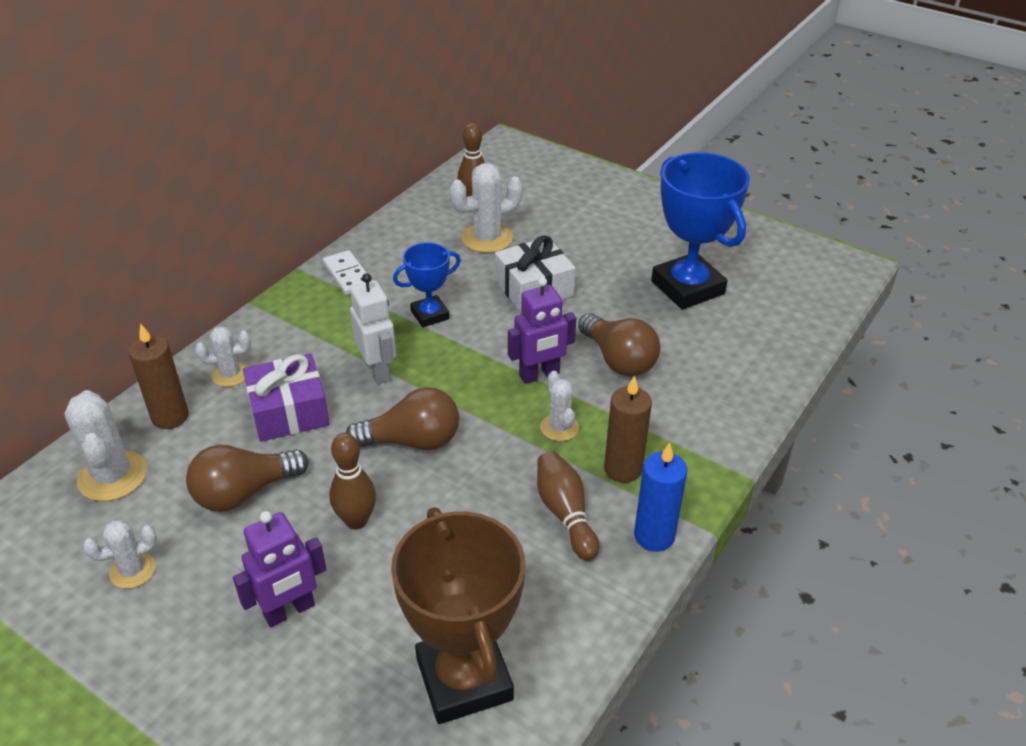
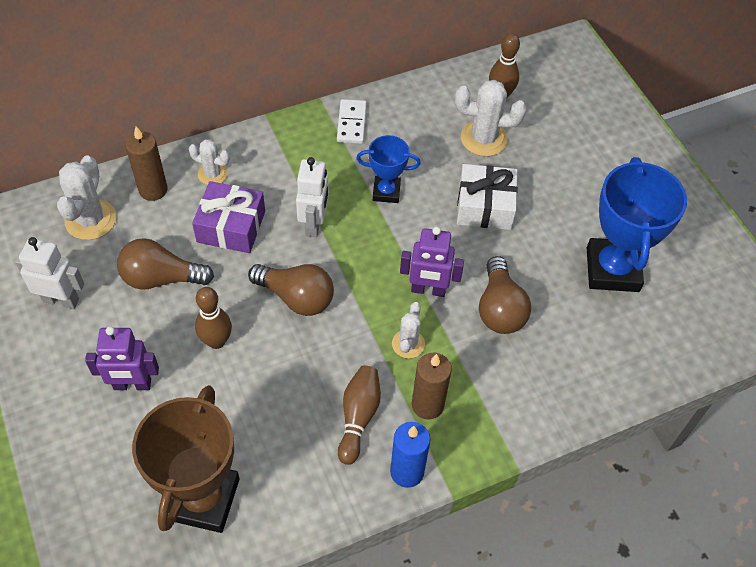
camera: 30 degrees right, 15 degrees up
(133, 570) = (61, 300): white cactus -> white robot

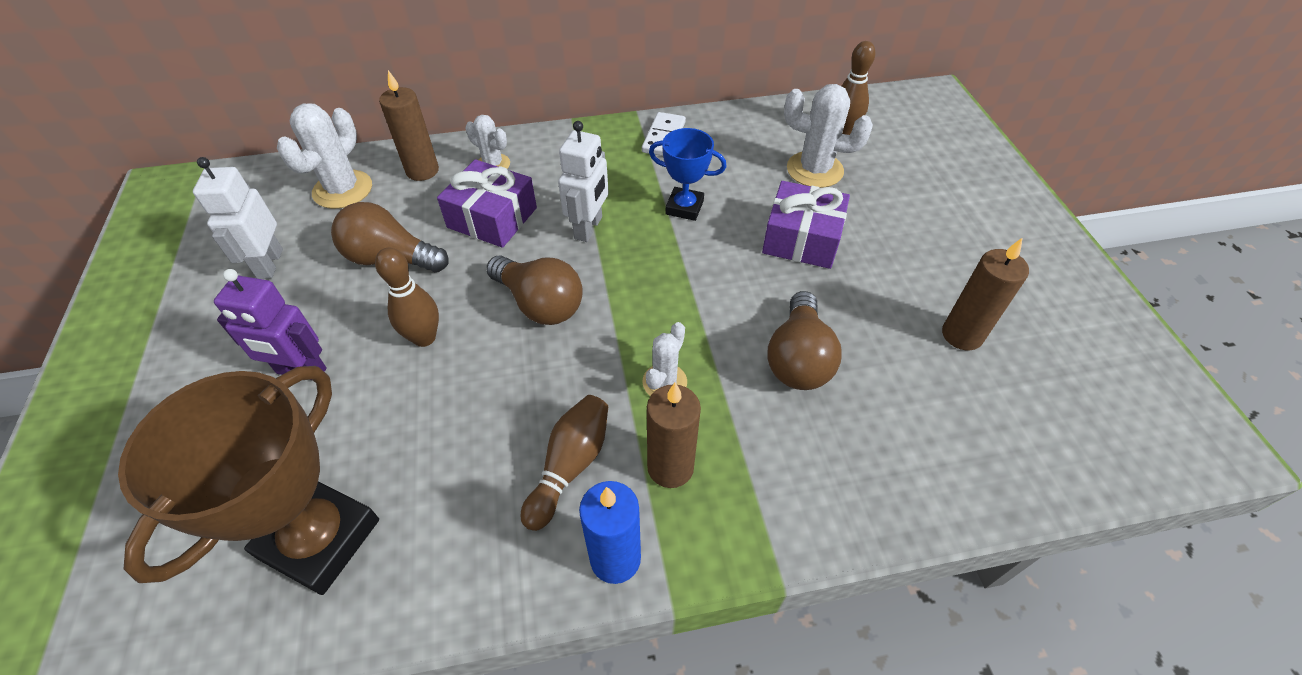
camera: 15 degrees right, 5 degrees down
(61, 300) = (269, 264): white robot -> white robot turned 120 degrees counterclockwise
(428, 290) = (708, 321): purple robot -> none
(485, 206) = (802, 239): white gift -> purple gift
(612, 269) = (962, 335): blue trophy -> brown candle

